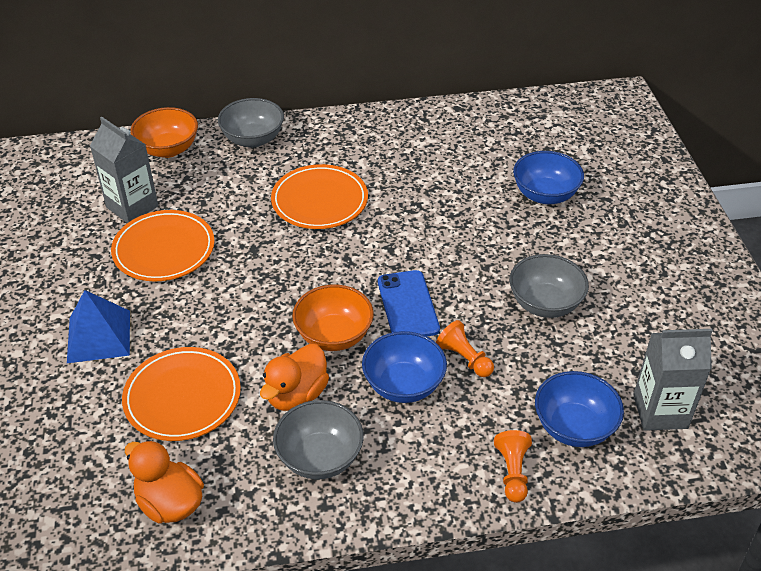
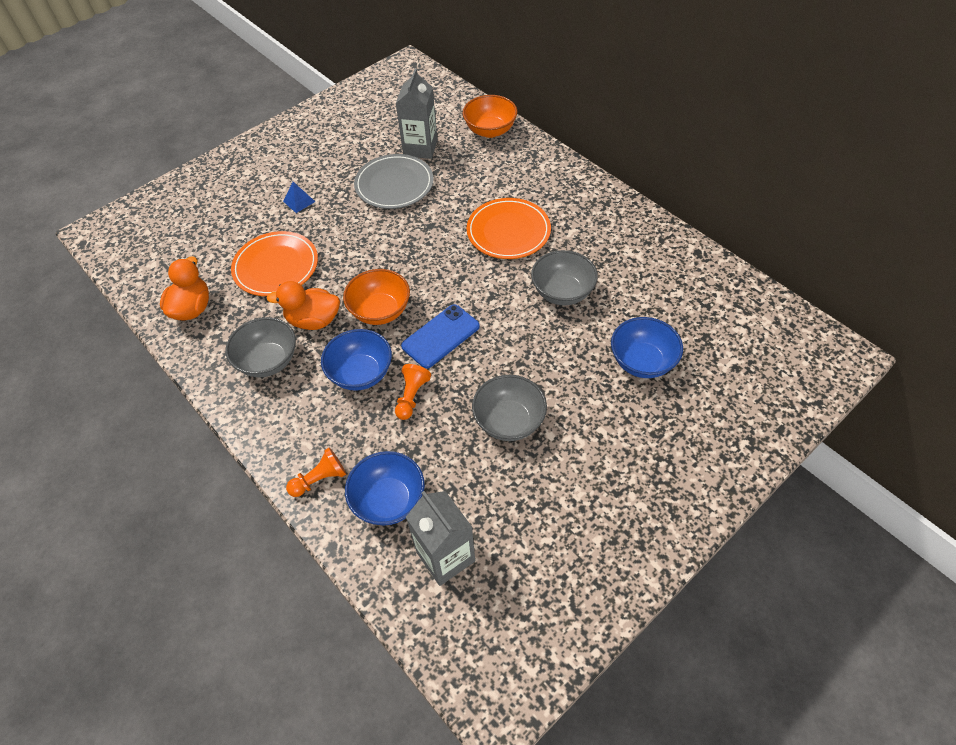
camera: 60 degrees right, 10 degrees up
(99, 336) = (299, 201): blue pyramid -> blue pyramid, size x0.53
(164, 249) = (394, 184): orange plate -> grey plate
(253, 139) = (540, 163): grey bowl -> grey bowl (562, 292)

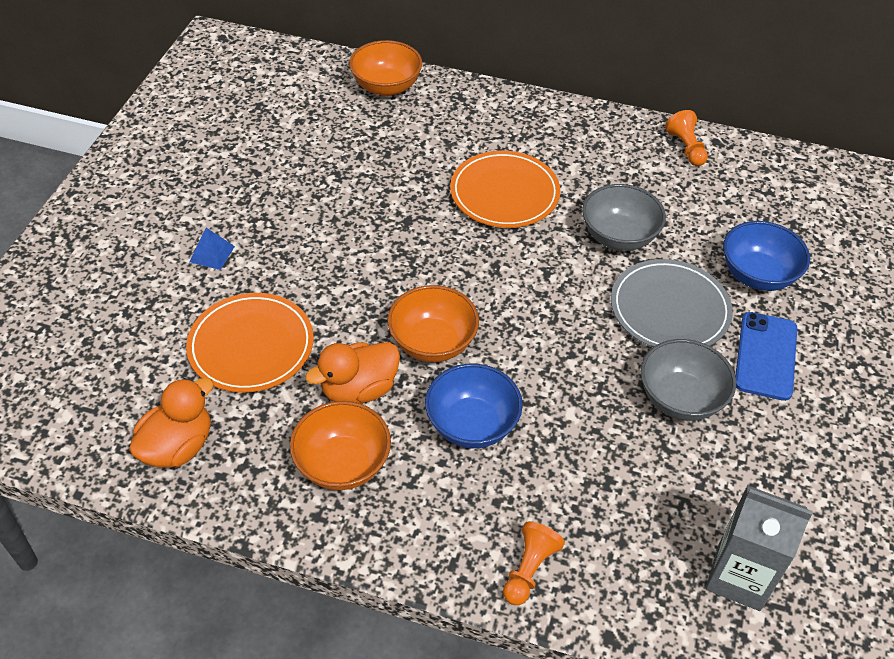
camera: 35 degrees left, 5 degrees down
(192, 308) = (178, 446): orange duck -> orange duck turned 60 degrees clockwise
(268, 361) = (342, 464): grey bowl -> orange bowl
(389, 500) = (627, 550): blue bowl -> none
(394, 184) = (322, 189): grey plate -> grey plate (669, 309)
(411, 396) = (553, 423): orange pawn -> orange pawn (686, 148)
(420, 148) = (318, 135): grey carton -> none
(441, 336) = (528, 341): blue phone -> blue phone (766, 356)

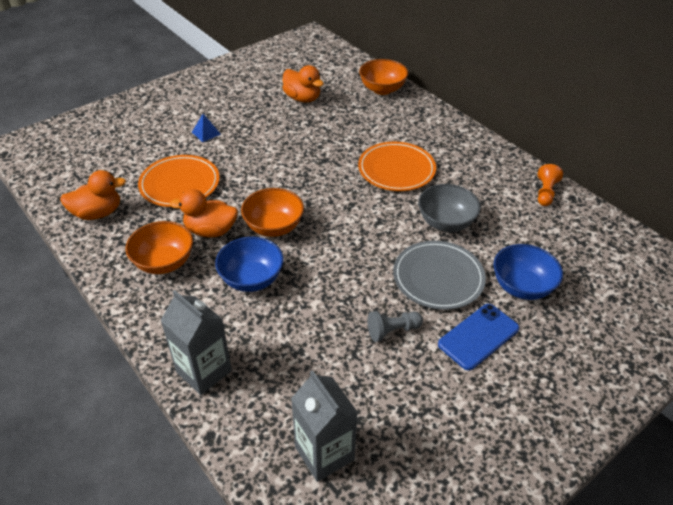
camera: 35 degrees right, 5 degrees down
(295, 143) = (302, 98): none -> orange duck
(529, 569) = (204, 371): orange pawn -> grey carton
(680, 399) = (392, 331): grey bowl -> grey pawn

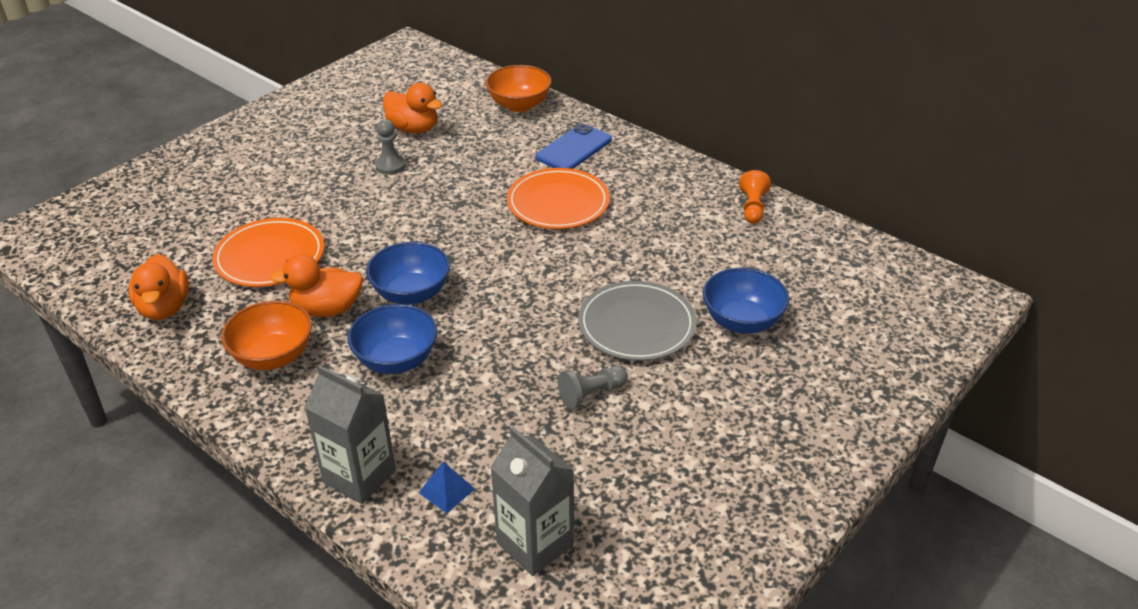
camera: 10 degrees left, 5 degrees down
(98, 213) = (164, 308): orange duck -> orange duck turned 105 degrees clockwise
(206, 133) = (290, 188): blue pyramid -> blue pyramid (446, 490)
(274, 227) = (411, 293): orange bowl -> blue bowl
(280, 125) = (390, 166): none -> grey pawn
(446, 222) = (634, 259): grey bowl -> none
(478, 336) = (699, 385): blue phone -> blue phone (574, 149)

